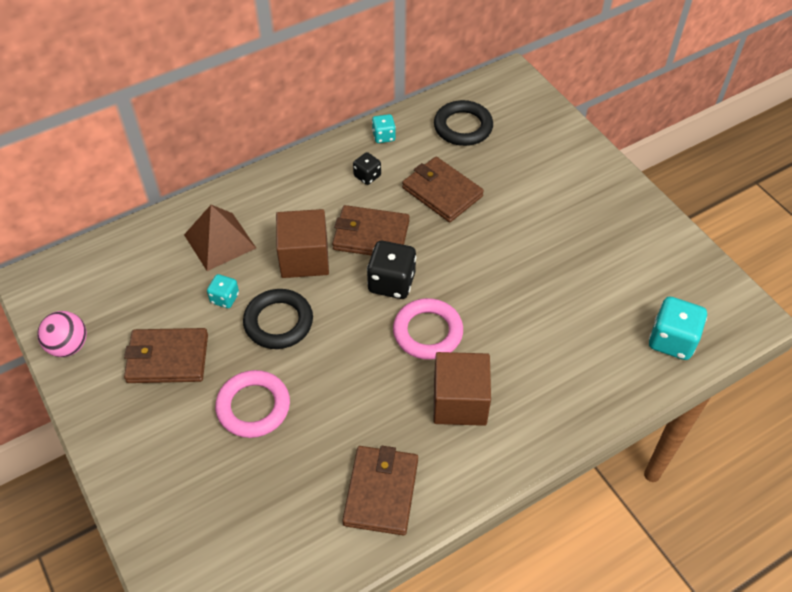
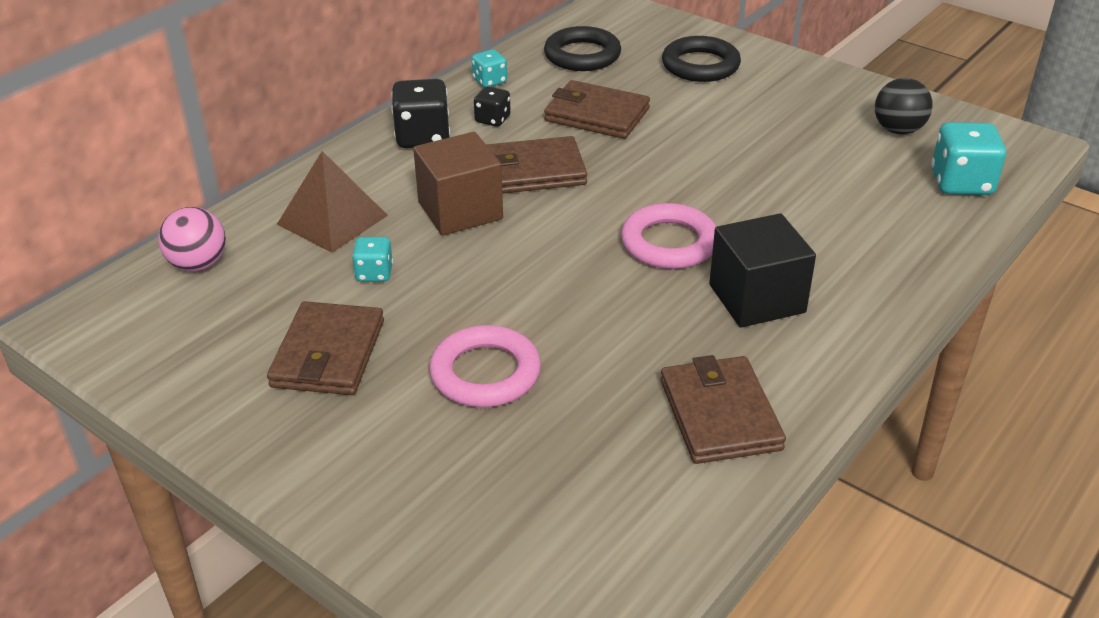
camera: 20 degrees left, 15 degrees down
(69, 346) = (167, 377): pink ball -> pink ball (198, 264)
(167, 358) = (328, 354): brown wallet -> brown wallet turned 60 degrees counterclockwise
(278, 322) = (465, 279): black ring -> black ring (700, 65)
(391, 282) = (590, 208): black dice -> black dice (423, 137)
(460, 402) = (757, 298): brown cube -> black cube
(656, 272) = (898, 130): none -> black ball

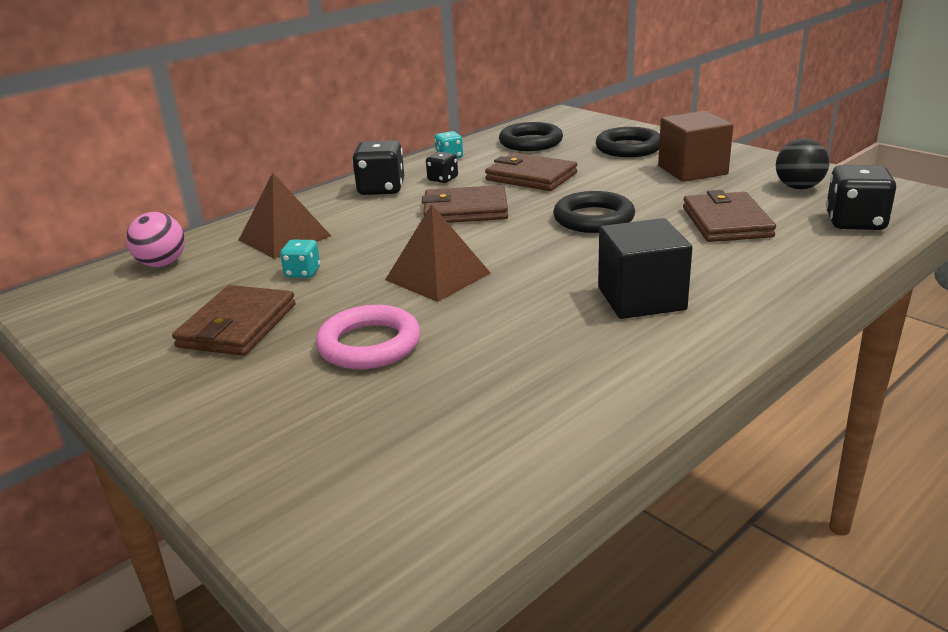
camera: 10 degrees right, 10 degrees down
(460, 210) = (393, 234): brown cube -> brown cube (692, 170)
(531, 274) = (437, 276): none -> brown pyramid
(669, 243) = (569, 258): pink ring -> none
(683, 182) = (593, 219): none -> black ring
(720, 414) = (582, 384): brown wallet -> brown wallet (726, 222)
(961, 183) = (855, 222): turquoise dice -> black dice

